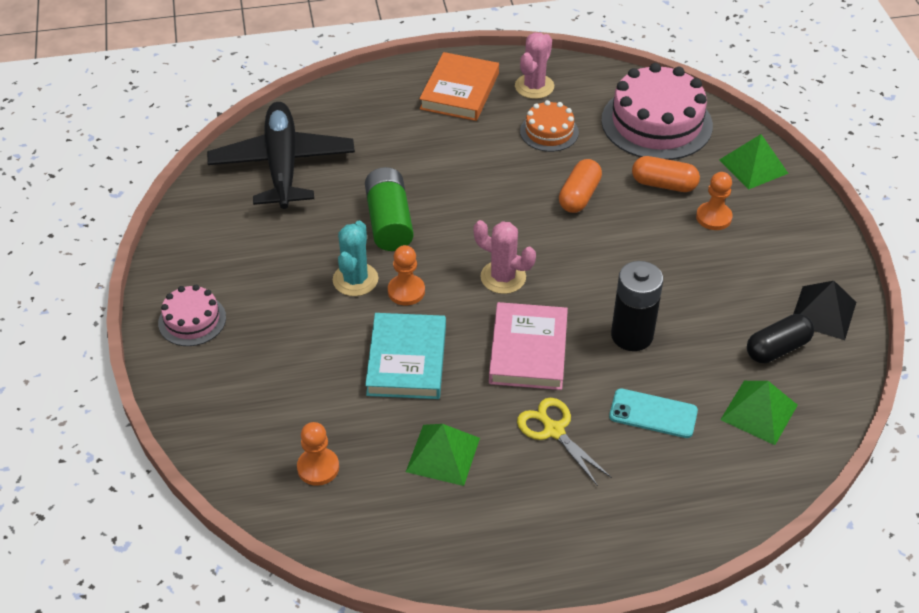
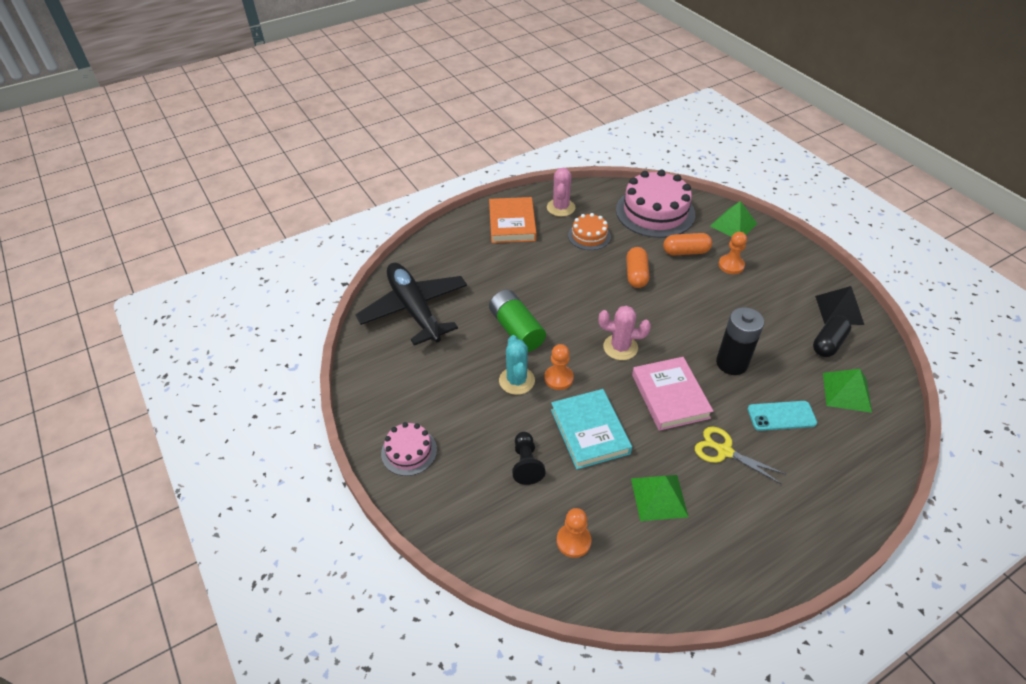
camera: 20 degrees left, 0 degrees up
(313, 373) = (526, 464): none -> black pawn

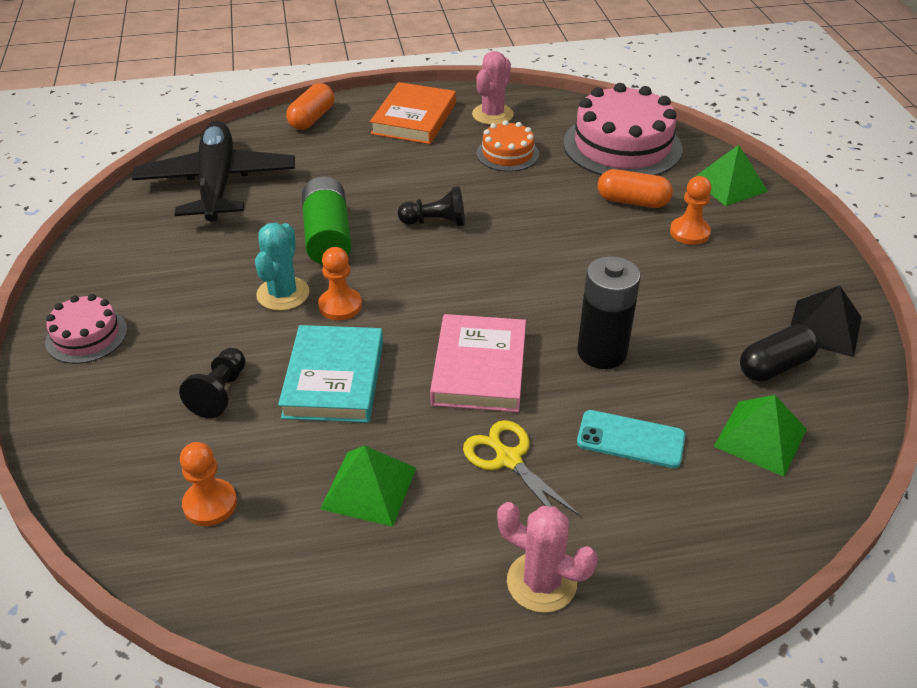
camera: 20 degrees right, 5 degrees down
(577, 299) = (435, 222): none -> black pawn
(620, 347) = (452, 291): pink cactus -> pink cactus (541, 582)
(636, 274) = (539, 212): orange capsule -> orange capsule (312, 118)

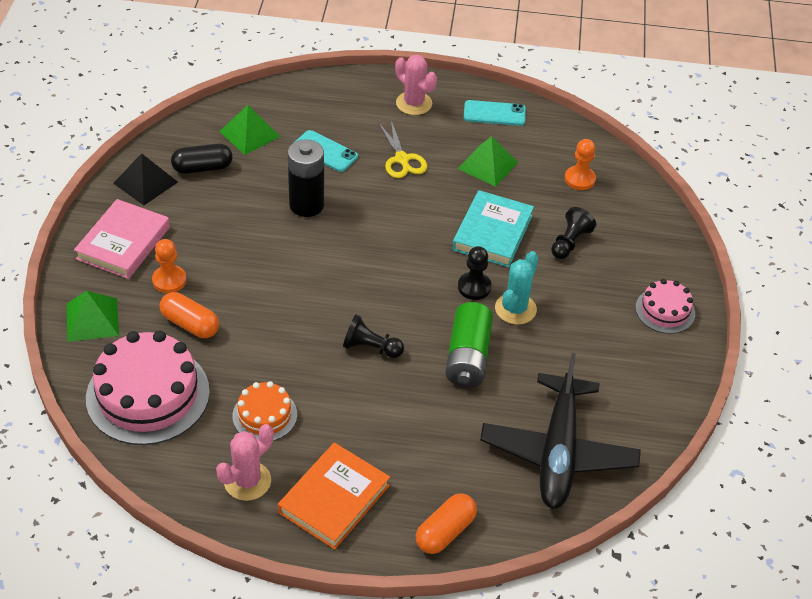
camera: 165 degrees left, 5 degrees up
(340, 306) = (474, 287): orange pawn -> black pawn
(386, 605) = (494, 113): none -> turquoise phone
(479, 368) = (393, 215): pink book -> pink book (123, 243)

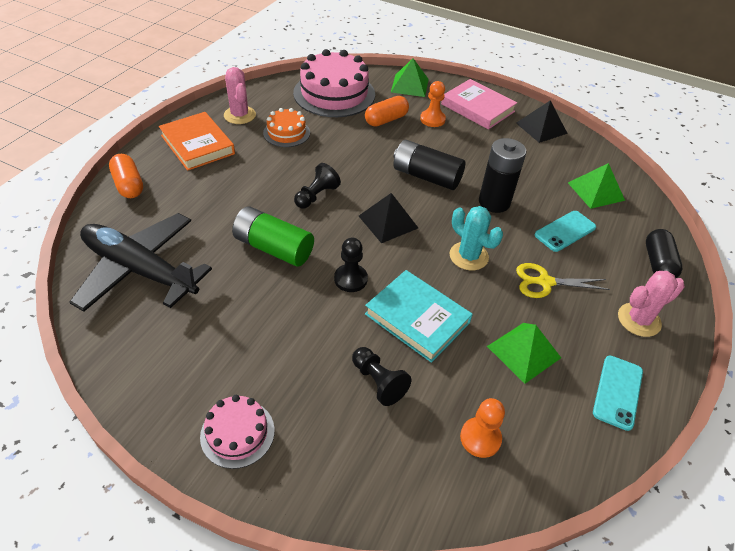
camera: 110 degrees right, 0 degrees up
(202, 168) = (553, 157): black capsule -> black capsule (657, 263)
(289, 264) = (426, 176): none -> black battery
(380, 279) = (388, 222): none -> black pyramid
(515, 309) = (309, 299): turquoise cactus -> turquoise cactus (468, 256)

